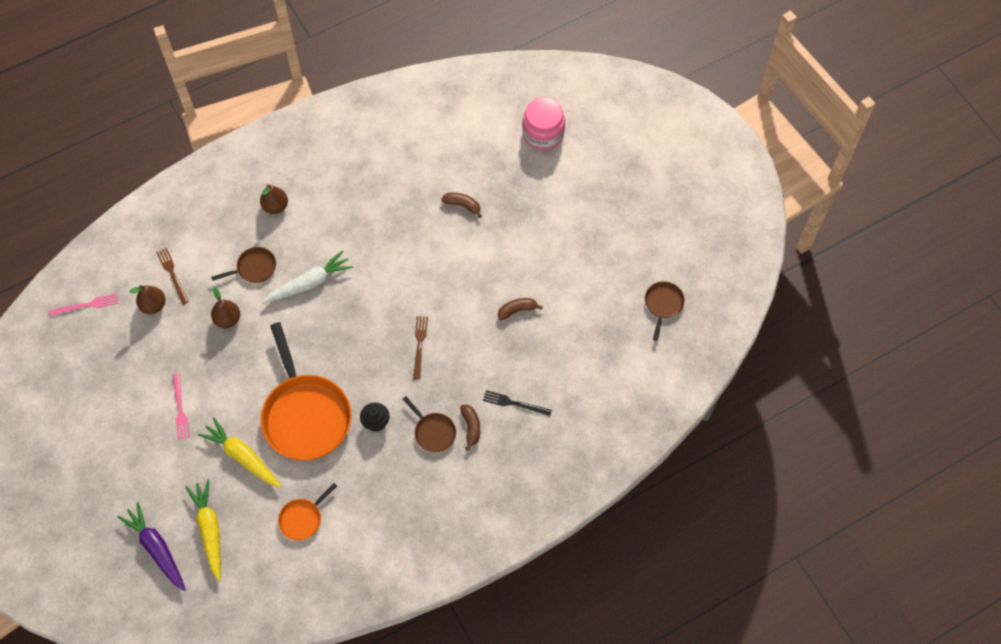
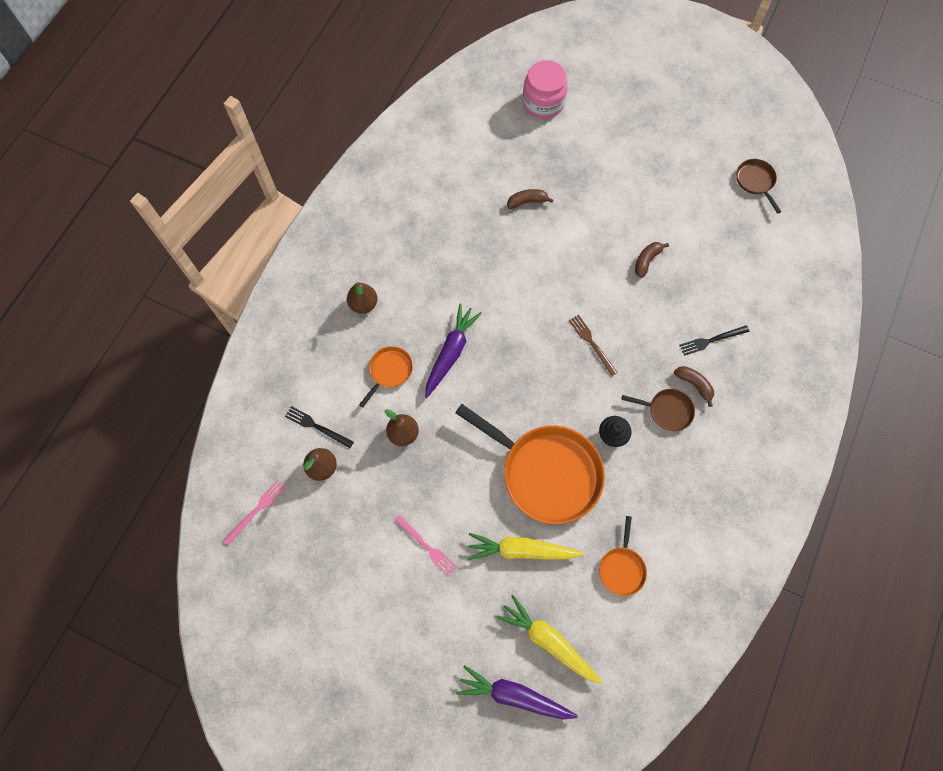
camera: 35 degrees left, 5 degrees up
(172, 274) = (317, 426): brown fork -> black fork
(254, 268) = (389, 371): brown pan -> orange pan
(309, 283) = (451, 352): white carrot -> purple carrot

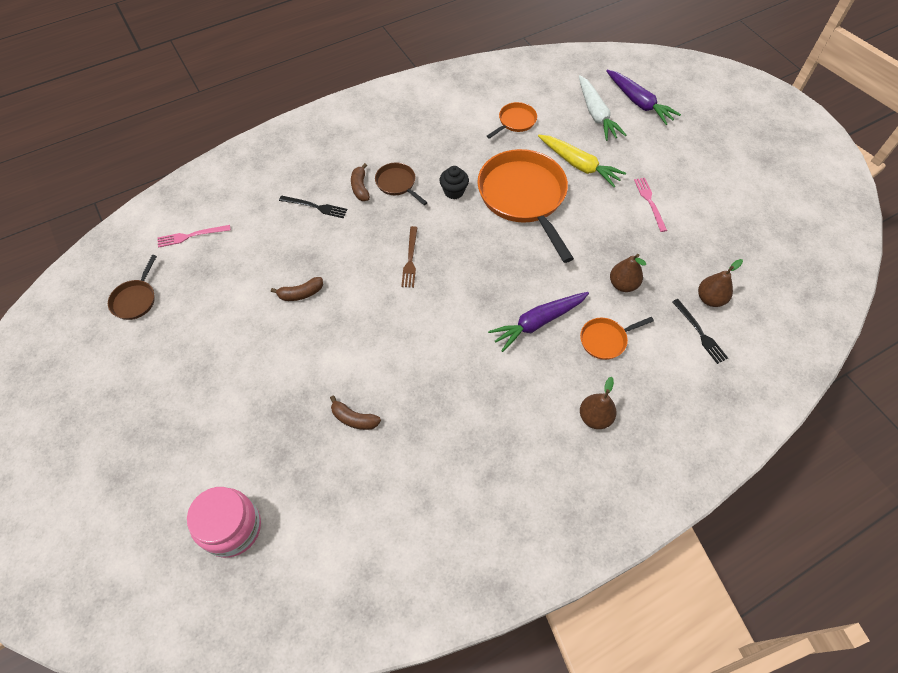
camera: 145 degrees left, 10 degrees down
(256, 510) = (785, 299): pink fork -> pink fork (191, 236)
(548, 640) = (596, 114): yellow carrot -> white carrot

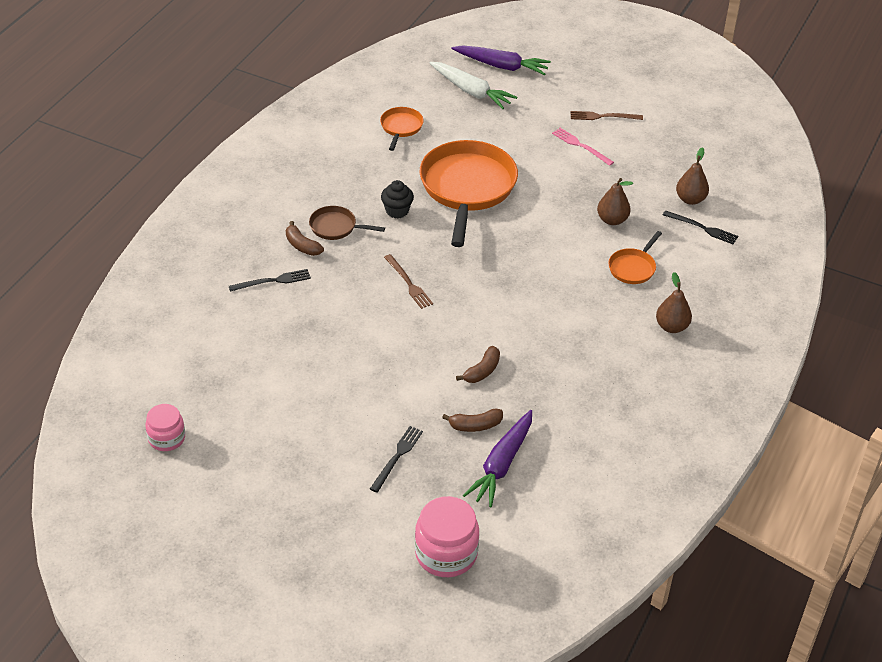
camera: 35 degrees left, 15 degrees down
(135, 299) = (166, 438): brown pan -> pink jar
(191, 236) = (167, 361): pink fork -> none
(272, 412) = (397, 457): none -> black fork
(301, 293) = (331, 357): brown banana -> brown banana (482, 371)
(524, 197) = (467, 188): orange pan -> orange pan turned 60 degrees clockwise
(538, 323) = (567, 281): purple carrot -> purple carrot (501, 465)
(579, 165) = (493, 141): yellow carrot -> none
(691, 184) = (603, 116): none -> brown fork

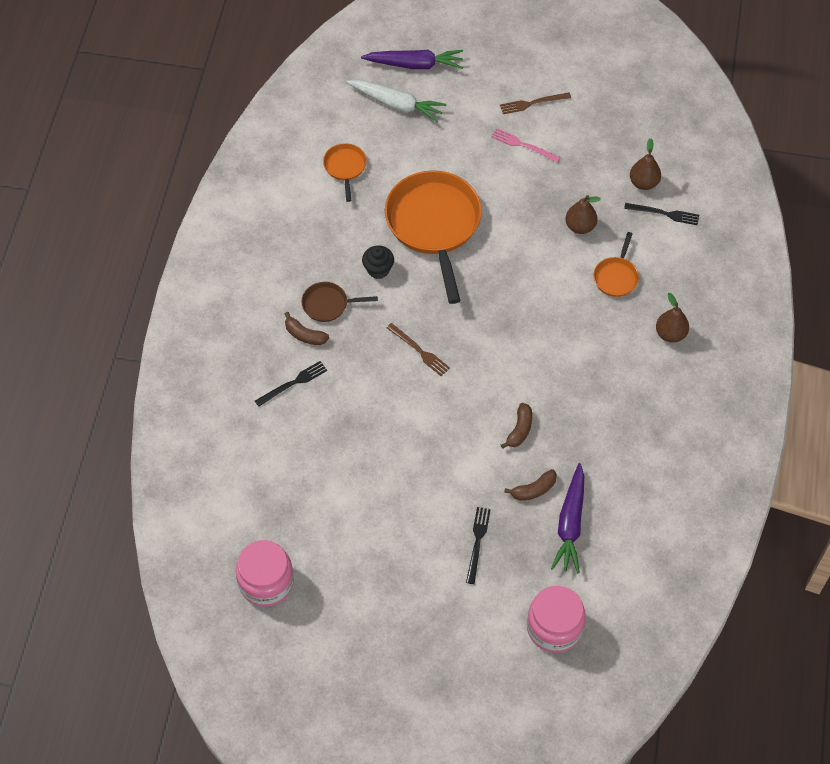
camera: 15 degrees left, 15 degrees up
(166, 438) = (266, 582): pink jar -> pink jar, size x1.59

